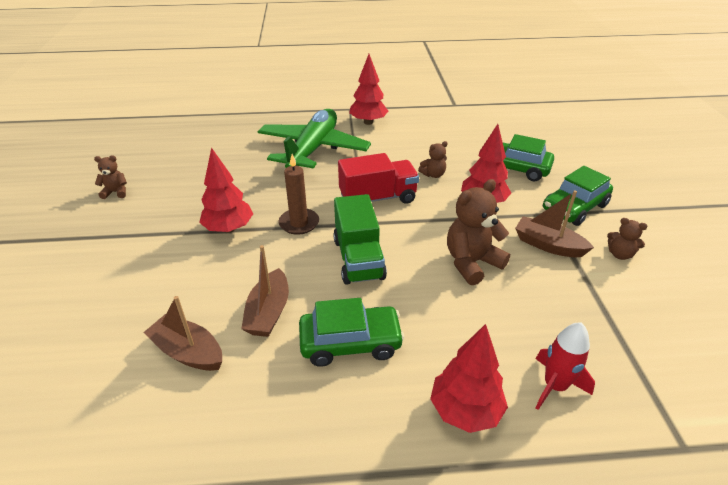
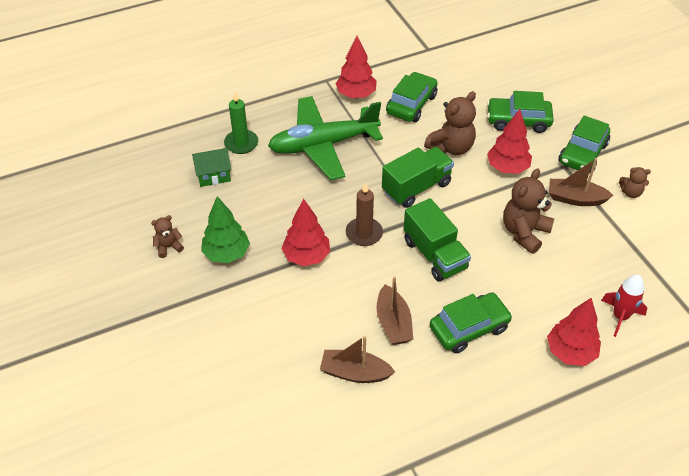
camera: 20 degrees left, 10 degrees up
(159, 209) = (226, 254): none -> green tree
(201, 151) = (213, 175): none -> green house
(243, 135) = (241, 143): none -> green candle
(313, 149) = (323, 145): green plane -> green plane turned 105 degrees counterclockwise
(378, 198) = (416, 187): red truck -> green truck
(414, 137) = (411, 104): none -> green car
(433, 174) = (451, 147): brown teddy bear -> brown teddy bear, size x1.88

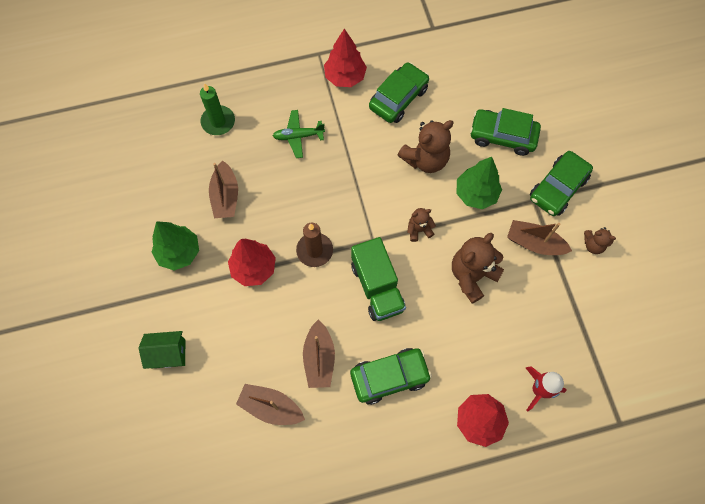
camera: 10 degrees right, 20 degrees up
(168, 247) = (126, 235): brown teddy bear -> brown teddy bear (419, 230)
(213, 175) = (184, 157): green house -> green house (168, 353)
(263, 201) = (225, 196): none -> brown boat
(323, 145) = (298, 136): green plane -> green plane, size x0.45
(416, 187) = (378, 204): green truck -> none
(507, 168) = (476, 194): red tree -> green tree

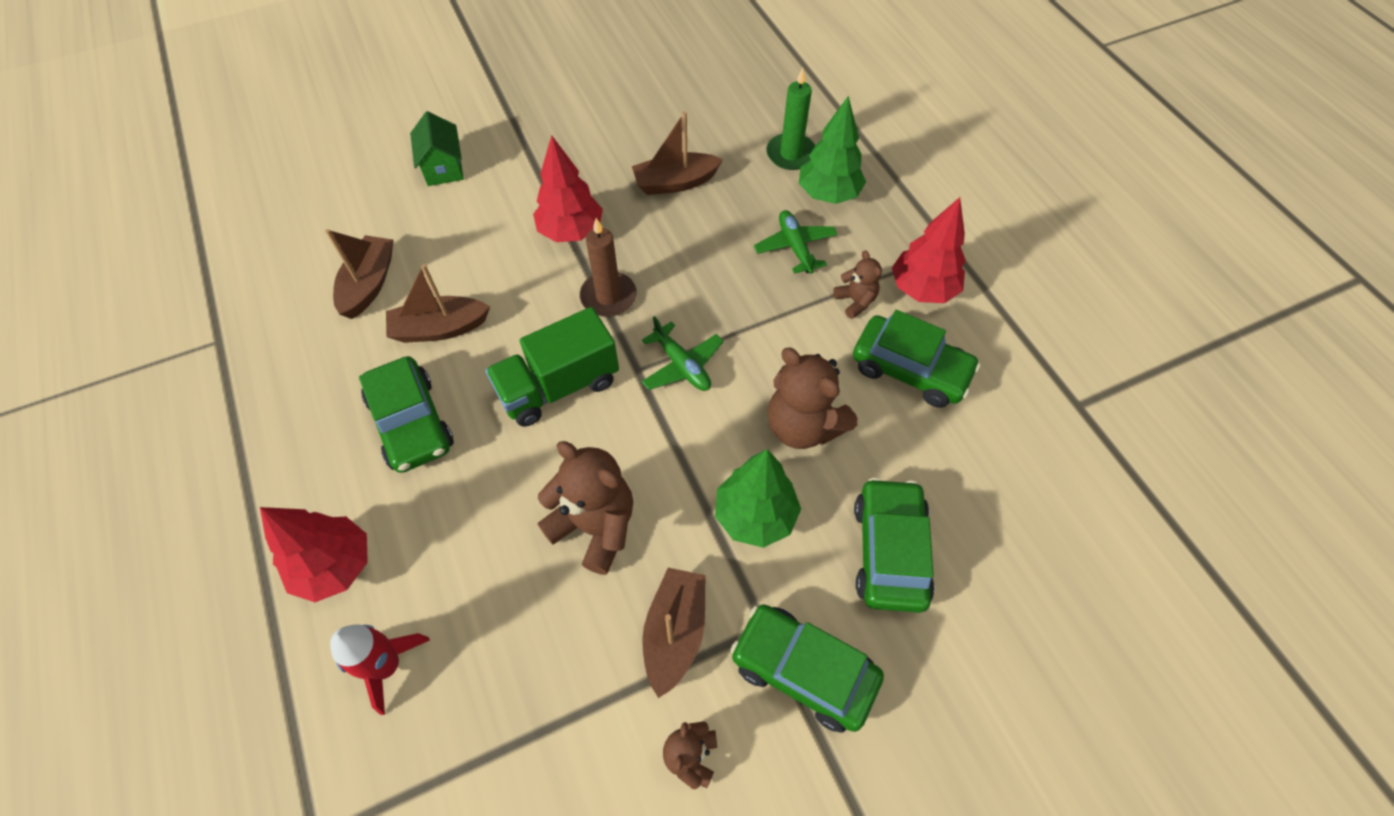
camera: 80 degrees right, 10 degrees down
(179, 252) = (584, 151): green tree -> green tree (828, 194)
(374, 215) = (682, 365): none -> green plane
(419, 230) = (667, 432): brown teddy bear -> brown teddy bear (855, 301)

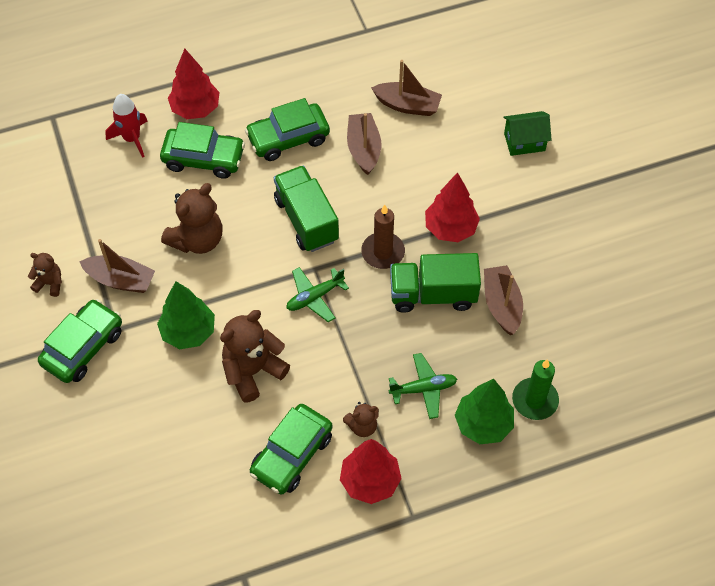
camera: 95 degrees right, 0 degrees up
(667, 244) = (433, 294): none -> green truck
(889, 551) = (148, 411): green car -> green car (204, 159)

